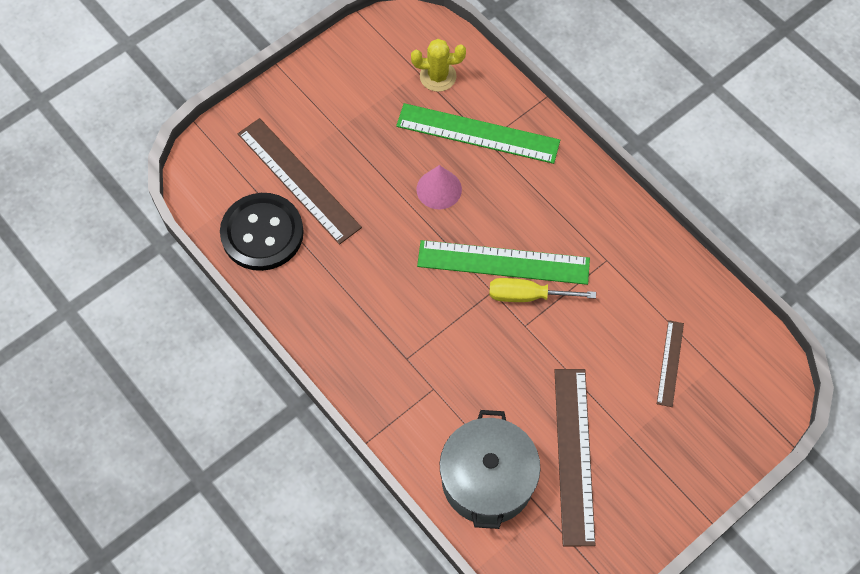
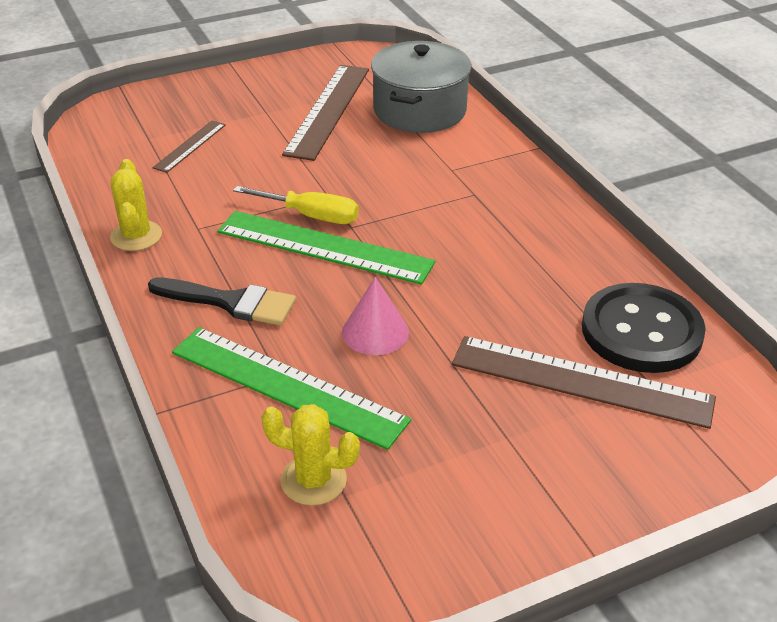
camera: 165 degrees left, 25 degrees down
(299, 180) = (581, 382): brown ruler -> brown ruler turned 45 degrees counterclockwise
(545, 191) = (230, 302): none -> black brush
(646, 239) = (136, 236): none -> yellow cactus

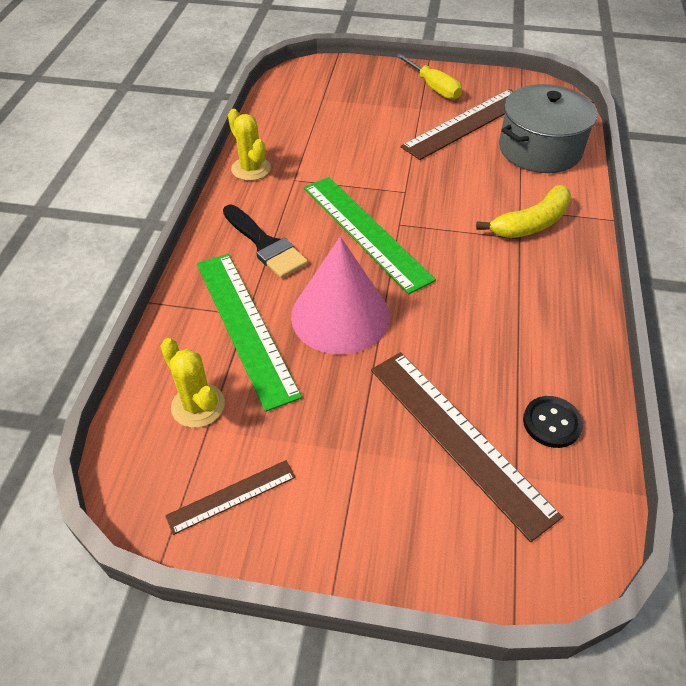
camera: 35 degrees right, 10 degrees up
(136, 236) = (251, 169): yellow cactus -> yellow cactus turned 60 degrees counterclockwise
(190, 146) = (344, 115): brown ruler -> brown ruler (231, 496)
(310, 216) = (378, 203): yellow screwdriver -> yellow screwdriver (433, 87)
(375, 332) = (340, 315): pink cone -> pink cone, size x1.74
(473, 177) = (531, 223): none -> yellow banana
(641, 331) = (551, 423): black button -> black button, size x0.50

